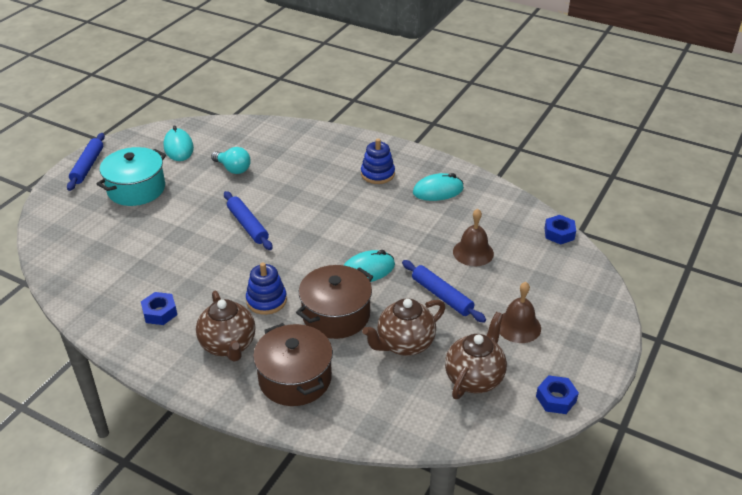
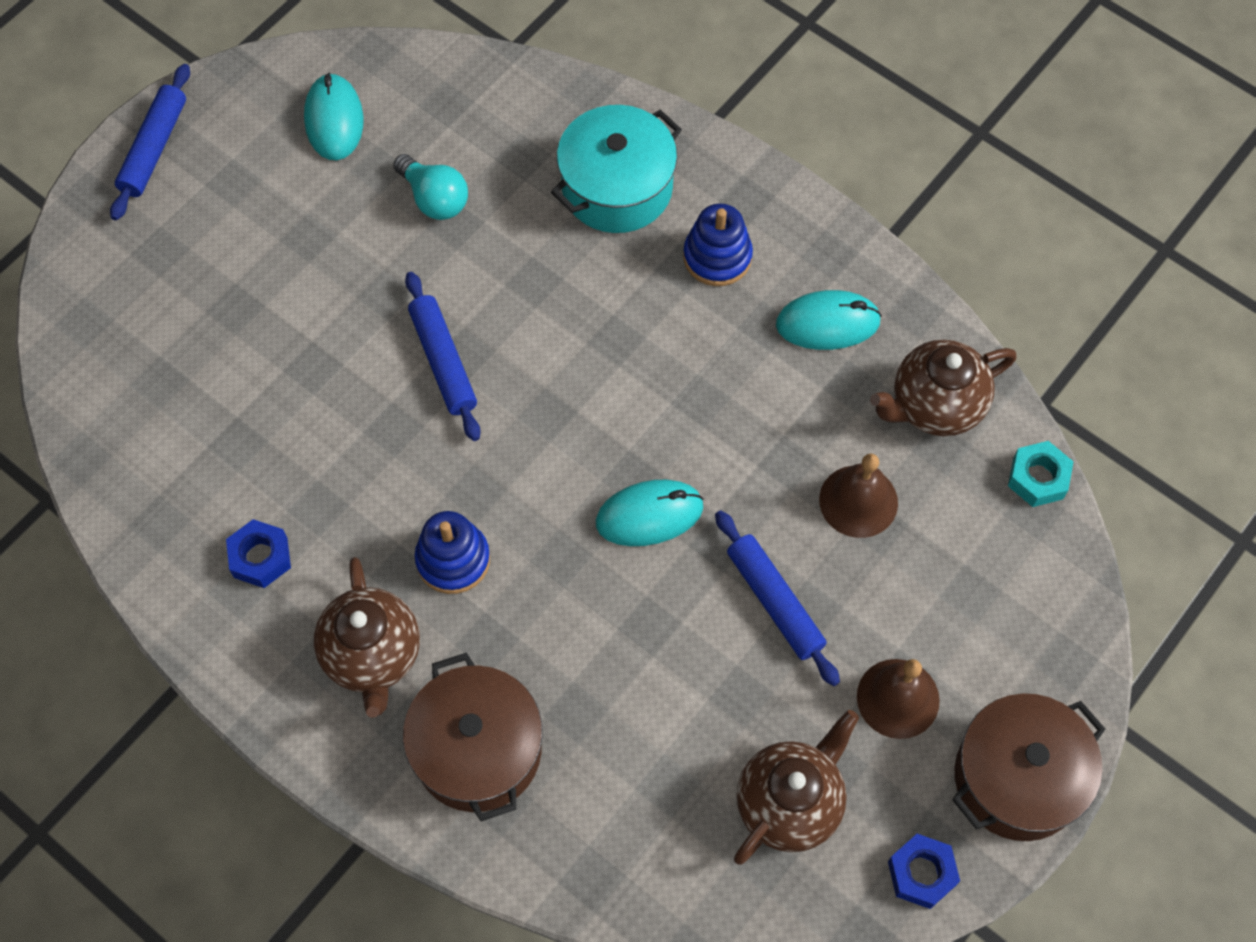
camera: 10 degrees right, 25 degrees up
(136, 189) = (243, 229): turquoise pot -> turquoise pot (617, 187)
(336, 315) = (572, 616): brown pot -> brown pot (1017, 778)
(404, 344) = (682, 705): brown teapot -> brown teapot (935, 406)
(559, 233) = (1038, 478): blue nut -> turquoise nut

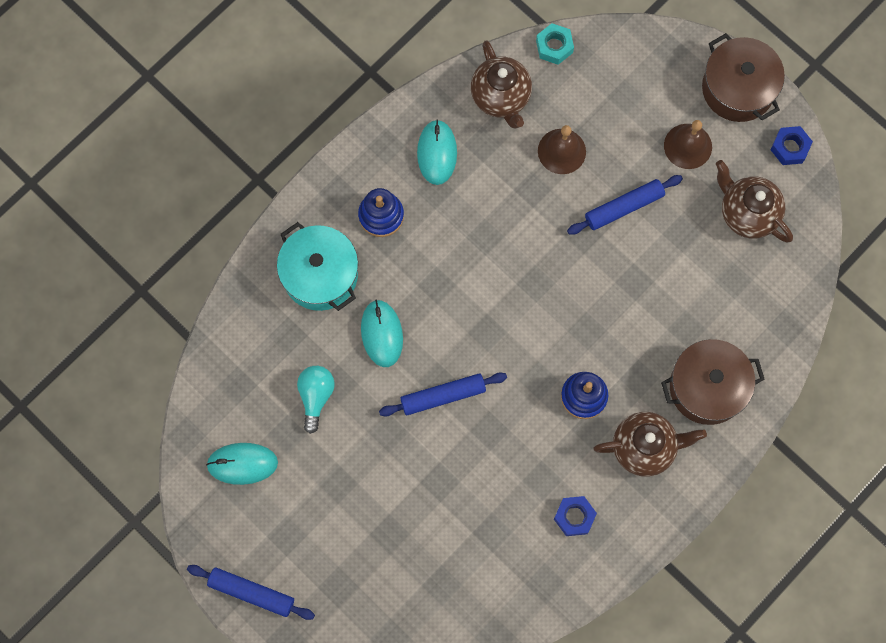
camera: 85 degrees left, 10 degrees up
(434, 199) = (316, 396): turquoise light bulb -> turquoise light bulb turned 45 degrees counterclockwise
(649, 515) = (562, 275): turquoise mouse -> turquoise mouse (382, 334)

